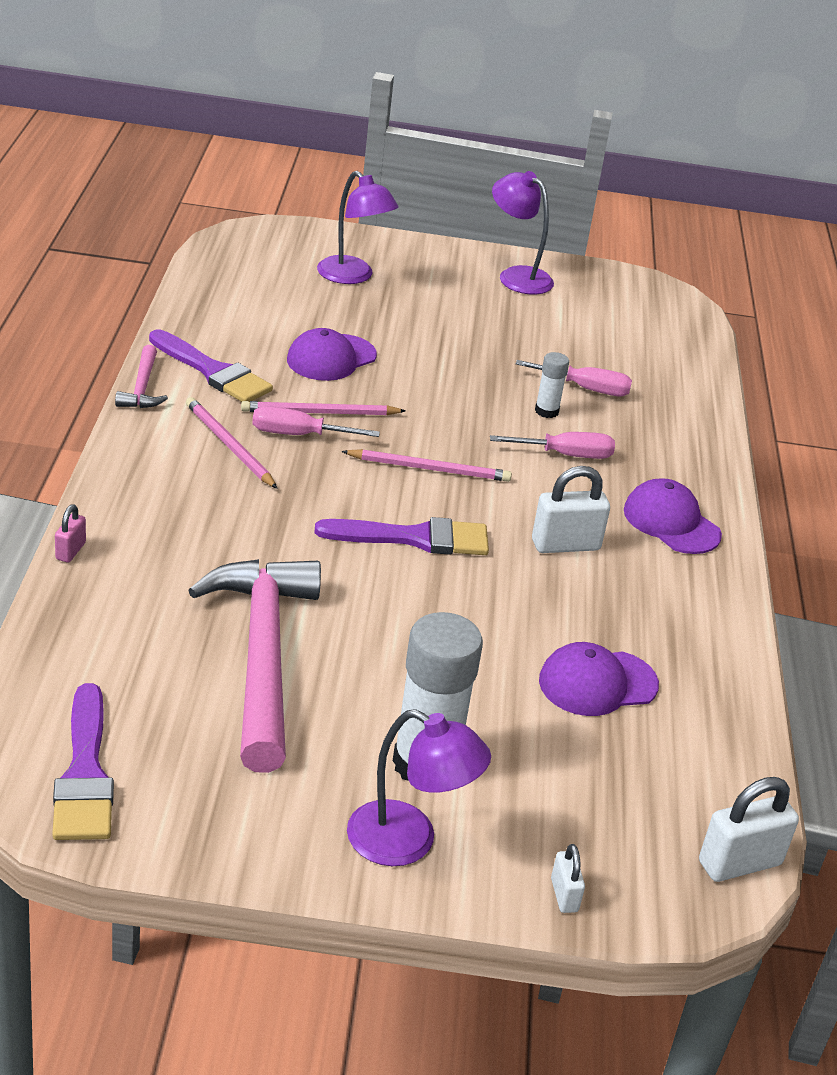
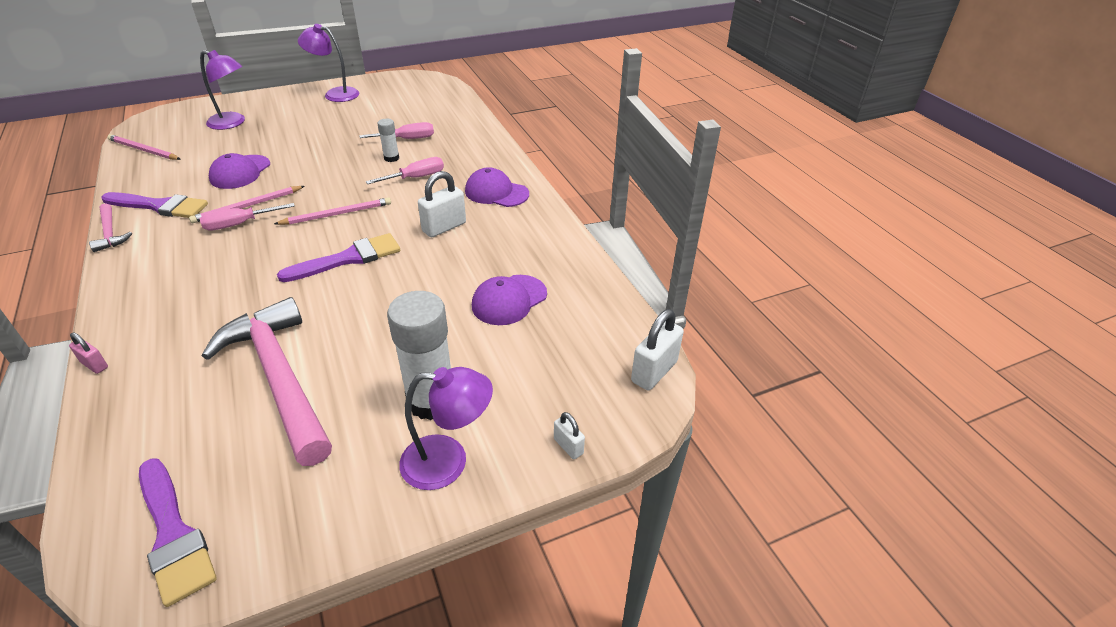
camera: 25 degrees left, 5 degrees up
(70, 551) = (95, 365): pink padlock -> pink padlock turned 45 degrees counterclockwise
(229, 445) = (192, 248): pink pencil -> pink pencil (143, 150)

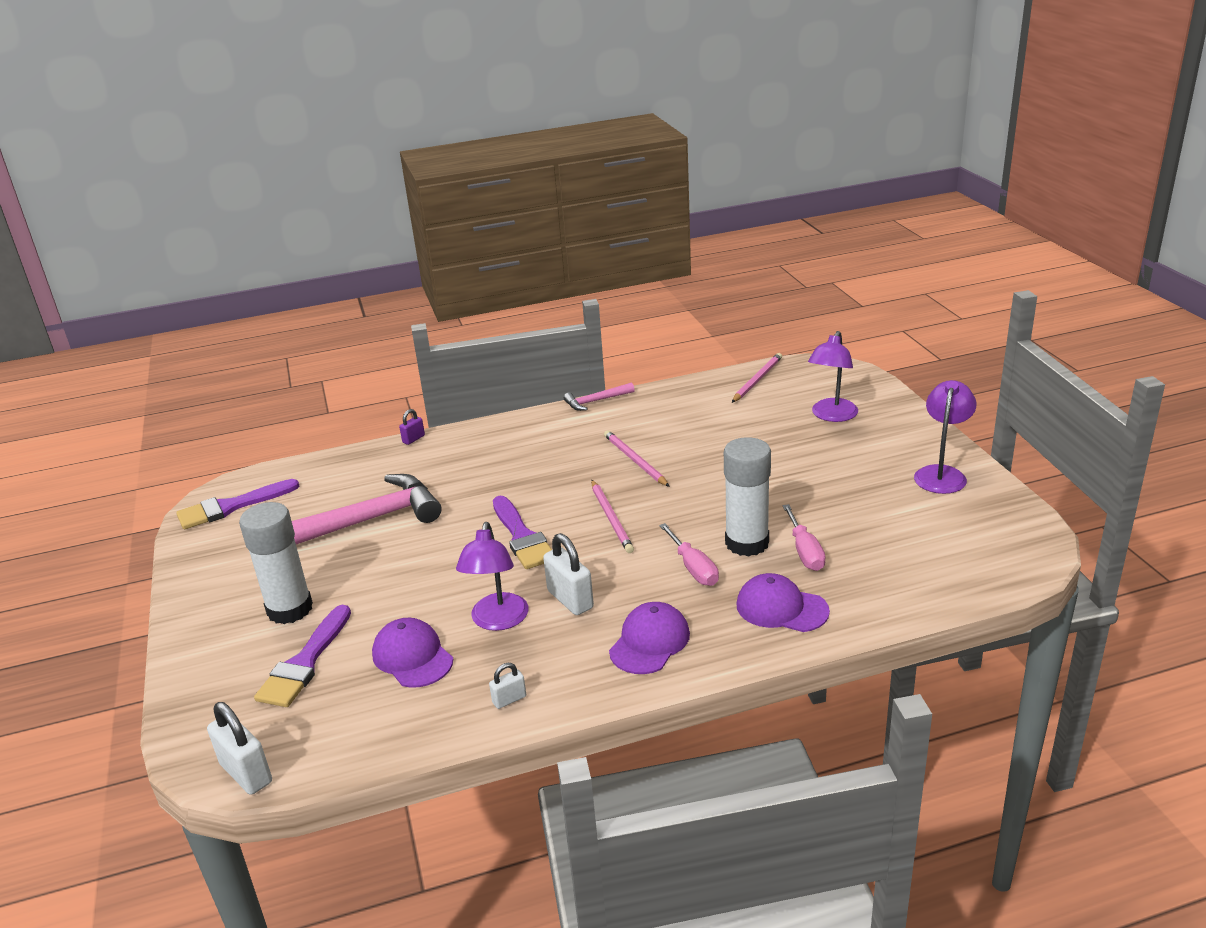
camera: 100 degrees right, 10 degrees down
(95, 365) = (413, 439): pink padlock -> purple padlock
(160, 206) = (640, 414): purple brush -> purple brush (305, 663)
(239, 224) = (600, 462): pink screwdriver -> none
(240, 172) = (708, 443): purple cap -> purple cap (781, 608)
(391, 158) = (747, 543): white glue stick -> white glue stick, size x2.06
(448, 462) = (216, 623): purple lamp -> purple lamp (498, 621)
(568, 446) = (189, 697): white padlock -> white padlock (509, 699)

